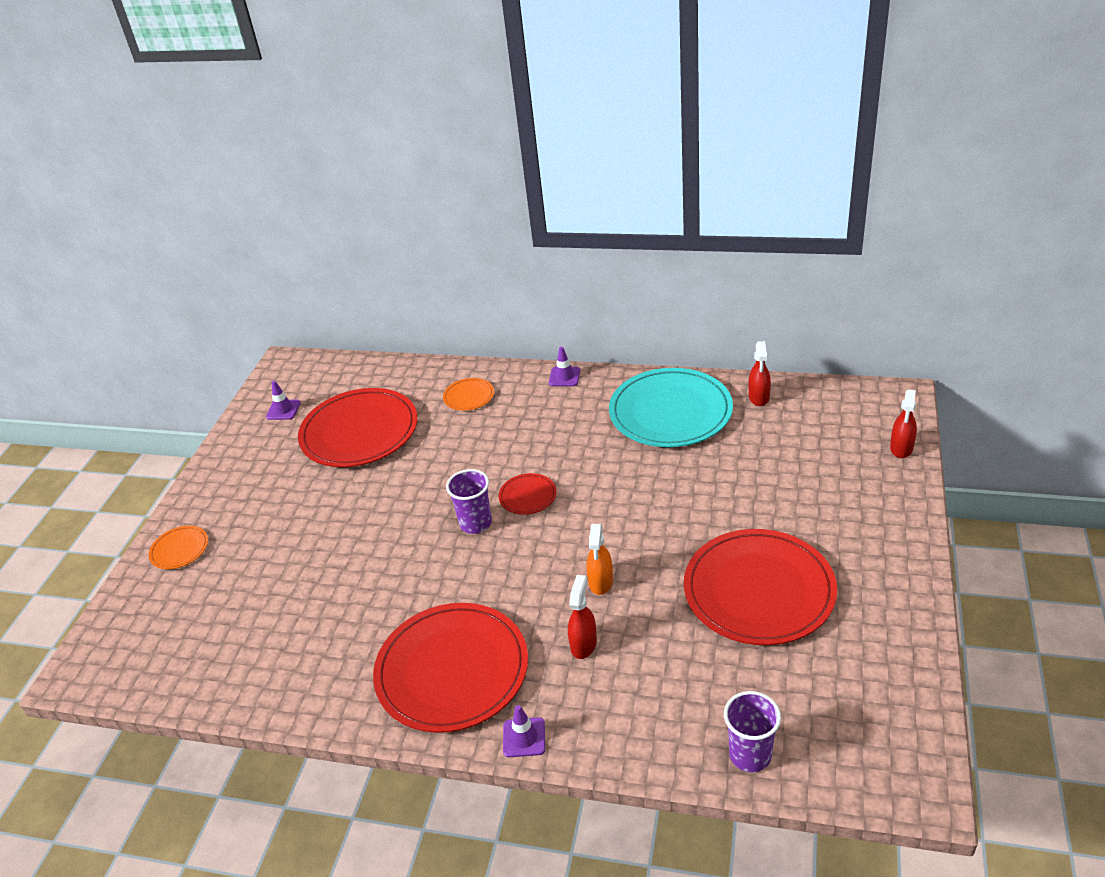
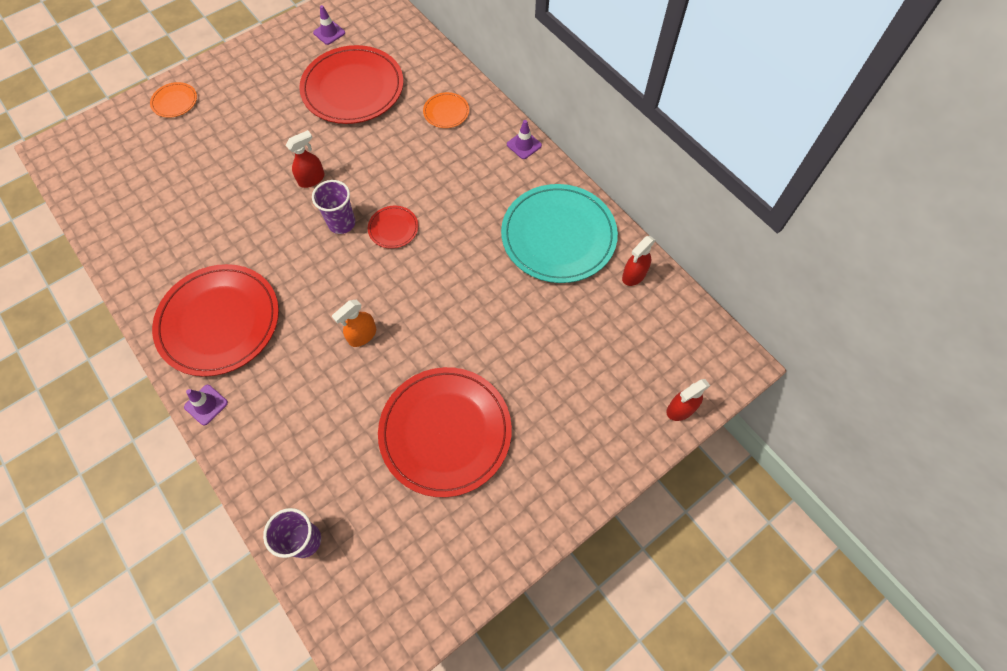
camera: 35 degrees right, 25 degrees up
(583, 644) = (304, 372): red spray bottle -> red spray bottle (312, 179)

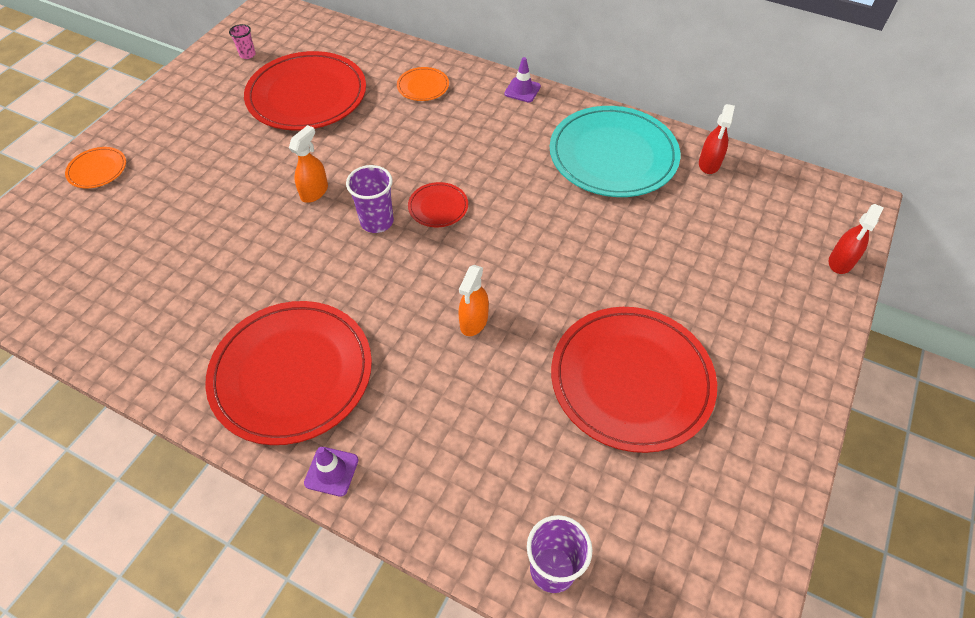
camera: 25 degrees left, 10 degrees down
(312, 179) = (314, 192): red spray bottle -> orange spray bottle
(329, 33) = (247, 55): purple traffic cone -> pink cup

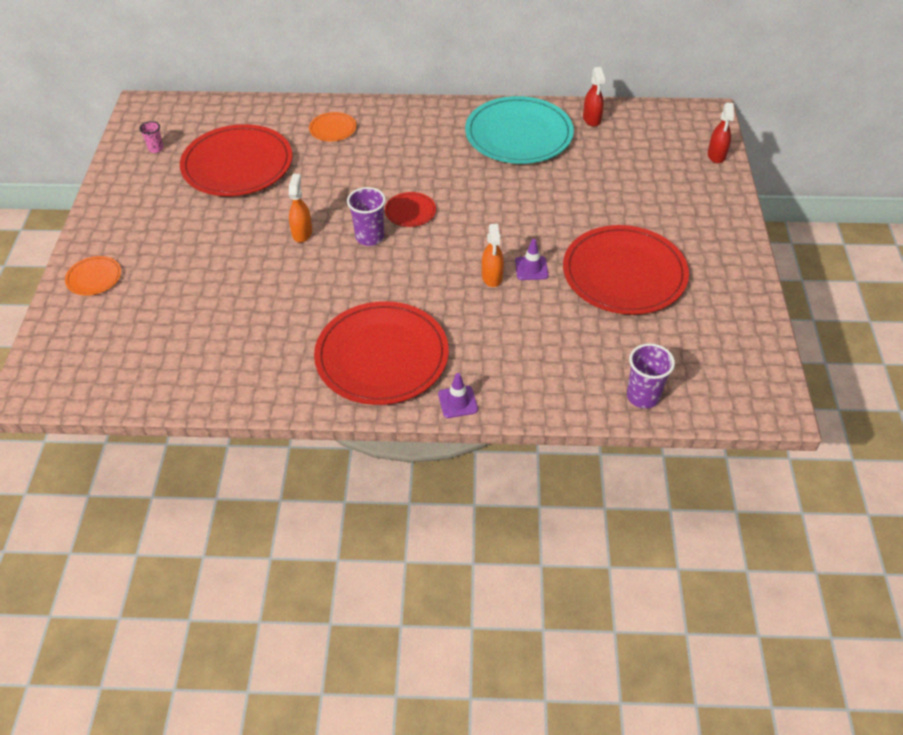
camera: 25 degrees left, 5 degrees down
(522, 90) = (417, 108): purple traffic cone -> purple traffic cone (531, 268)

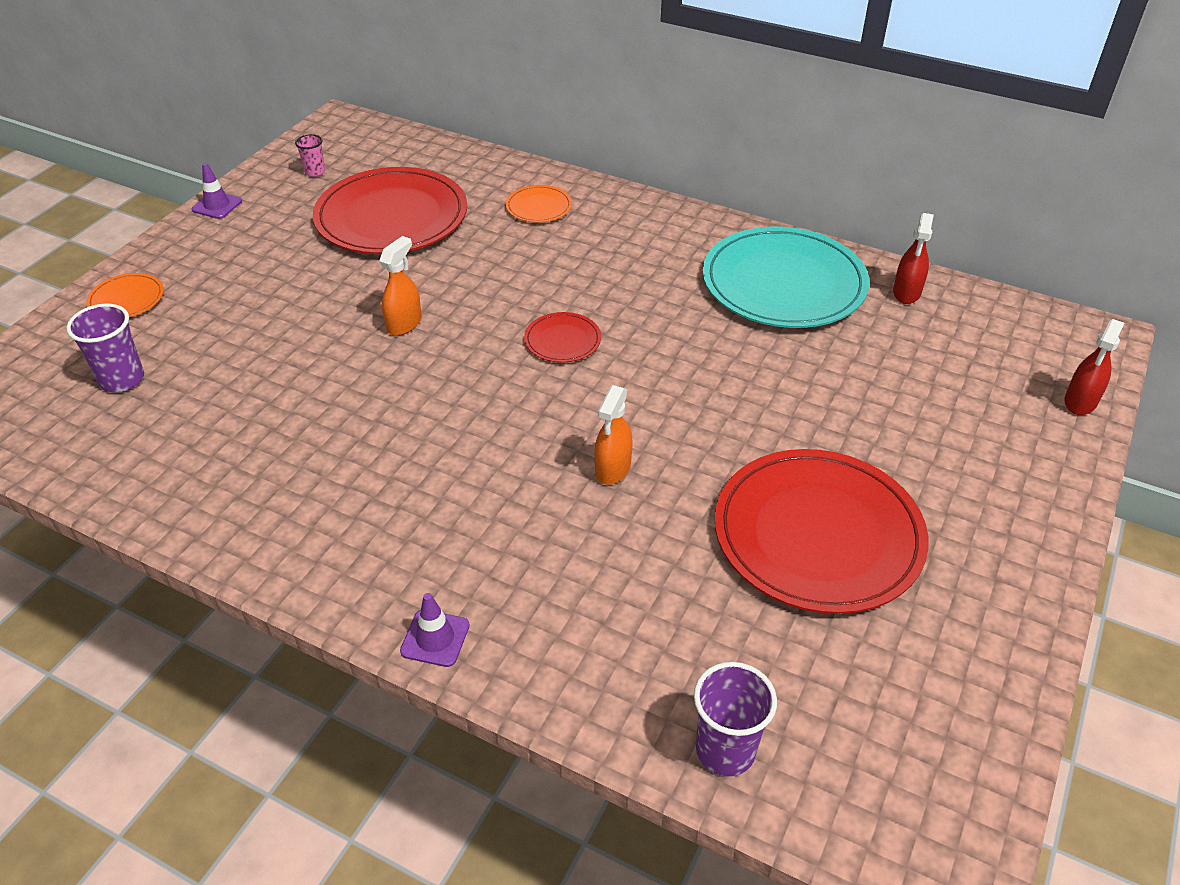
camera: 25 degrees right, 5 degrees down
(369, 237) = (485, 357): purple cup -> purple cup (122, 379)
(382, 356) = (381, 527): red plate -> none
(531, 268) = (678, 476): purple traffic cone -> purple traffic cone (217, 205)

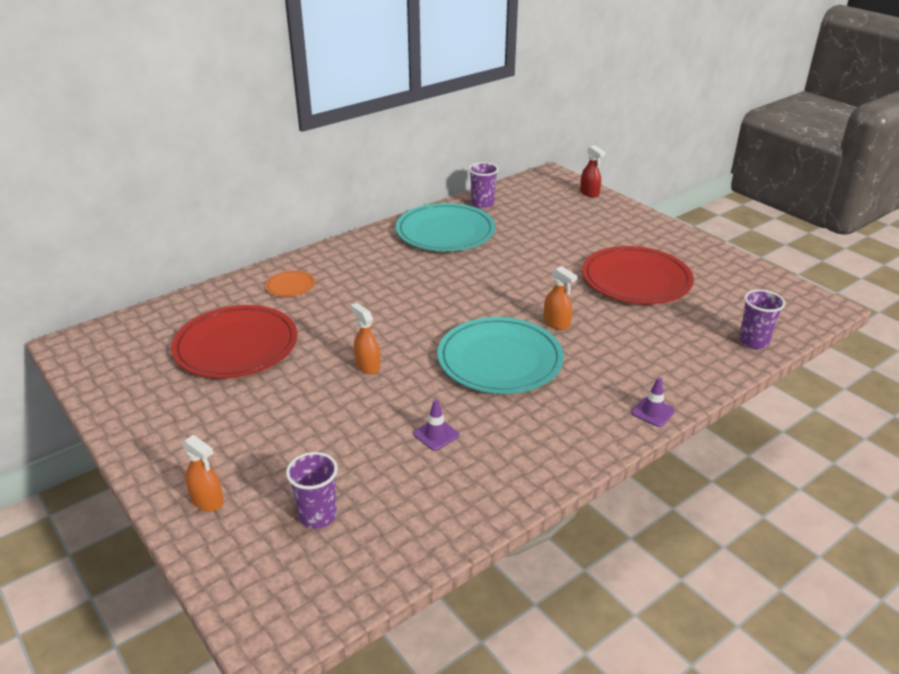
camera: 65 degrees left, 10 degrees down
(126, 299) = (207, 501): orange plate -> orange spray bottle
(217, 205) = (120, 429): purple traffic cone -> purple traffic cone (436, 434)
(315, 172) = (131, 370): pink cup -> none
(482, 435) = (500, 359): none -> turquoise plate
(562, 340) = (436, 311): red plate -> none
(906, 293) = (482, 204): red spray bottle -> purple cup

